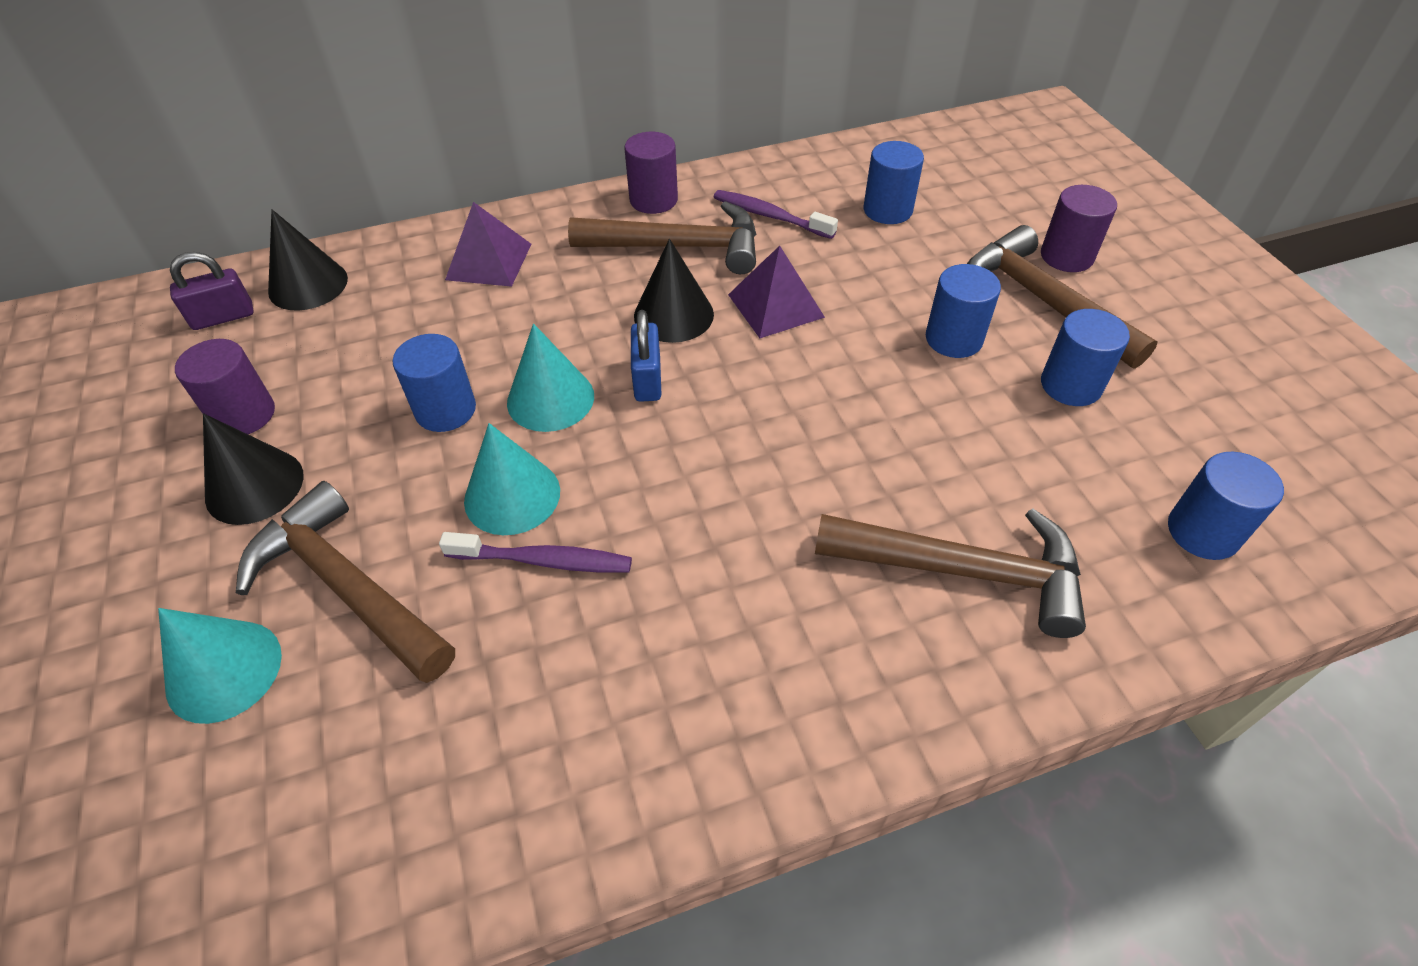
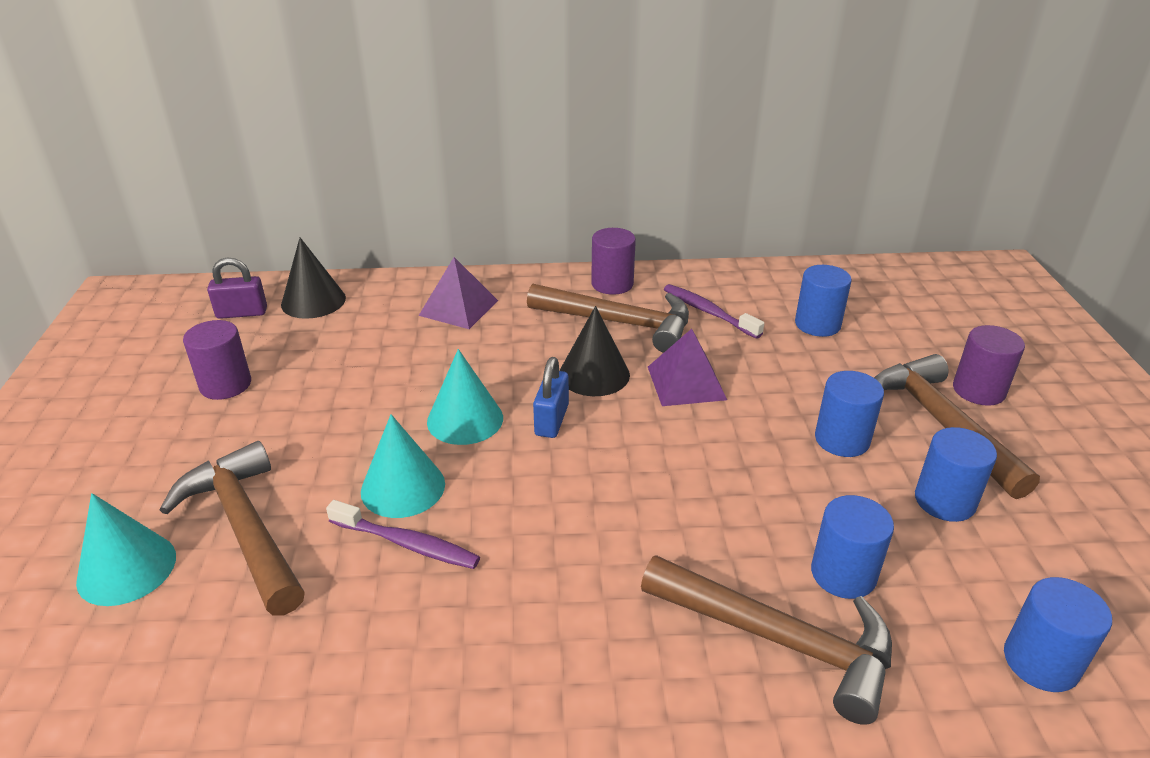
camera: 15 degrees right, 15 degrees down
(254, 486) = (210, 437): black cone -> none
(445, 410) = (378, 411): blue cylinder -> blue cylinder (843, 574)

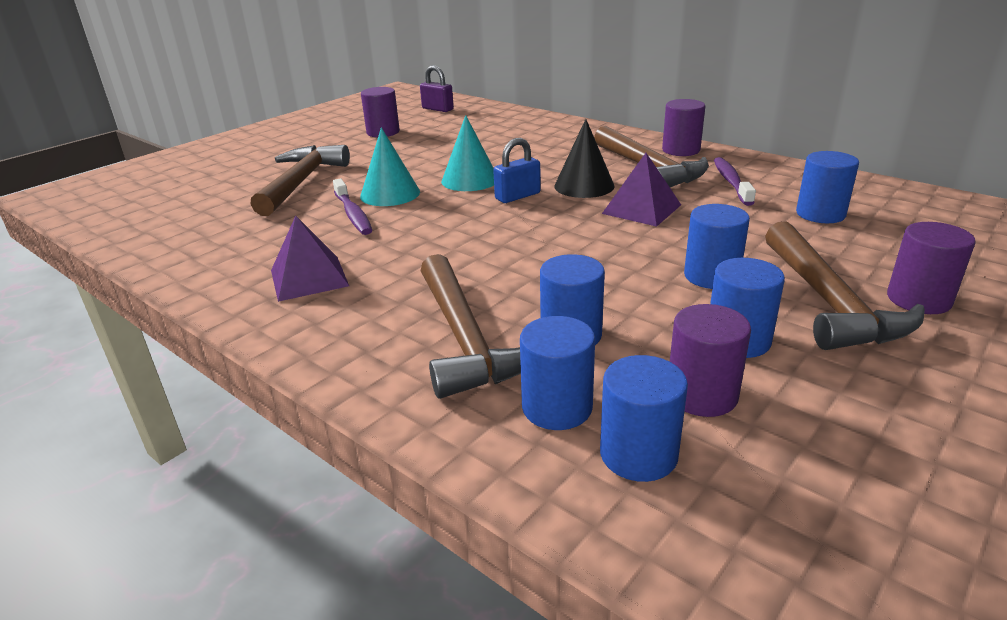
camera: 45 degrees right, 5 degrees down
(127, 568) = (239, 178): turquoise cone -> none
(313, 301) = (480, 113): black cone -> none
(458, 308) = (555, 135): purple pyramid -> purple pyramid (309, 278)
(941, 424) = (829, 302): brown hammer -> brown hammer turned 150 degrees clockwise
(941, 660) = (557, 407): none -> blue cylinder
(996, 573) = (702, 395): none -> purple cylinder

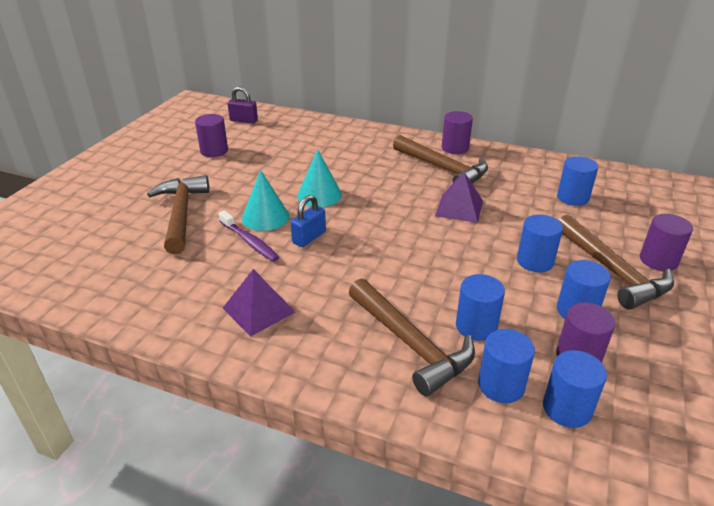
camera: 20 degrees left, 5 degrees up
(517, 196) = (365, 207): blue padlock -> blue padlock (309, 237)
(584, 186) = (407, 191): black cone -> none
(731, 182) = (504, 175): purple toothbrush -> none

